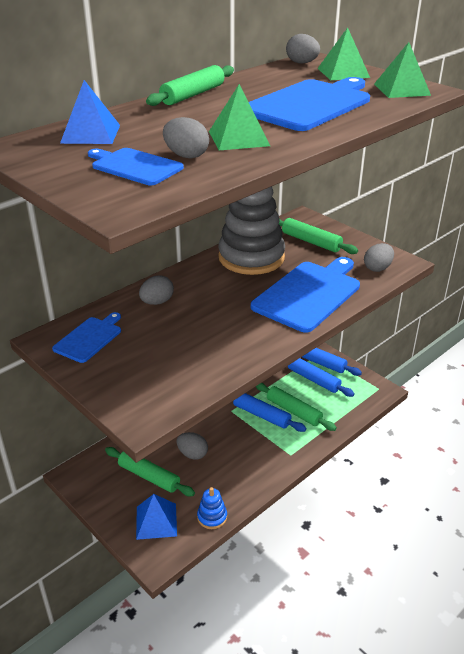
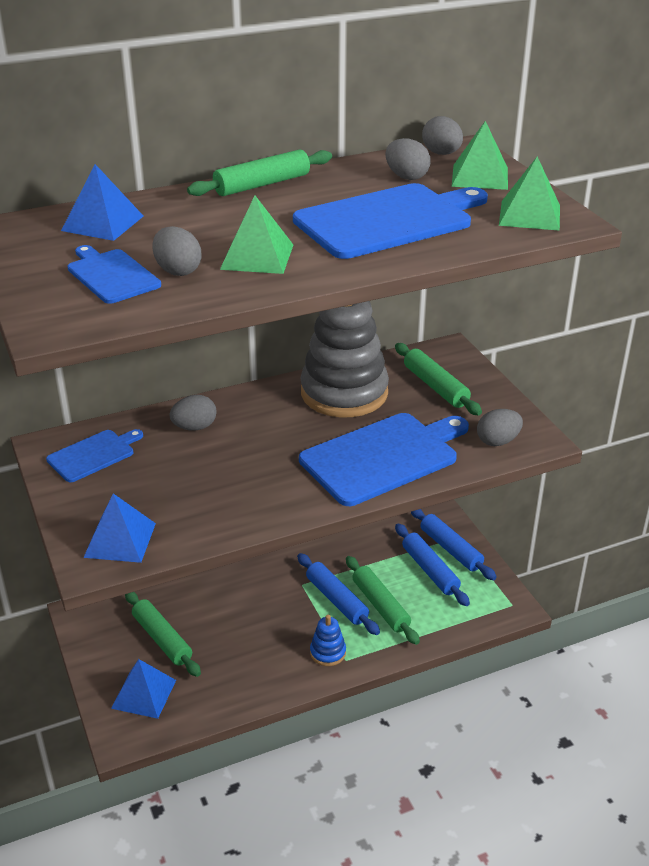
camera: 20 degrees right, 0 degrees up
(153, 396) = (120, 540): none -> blue pyramid
(192, 454) = (226, 626): grey egg -> grey egg (406, 177)
(212, 517) = (209, 708): blue stacking toy -> blue stacking toy (328, 652)

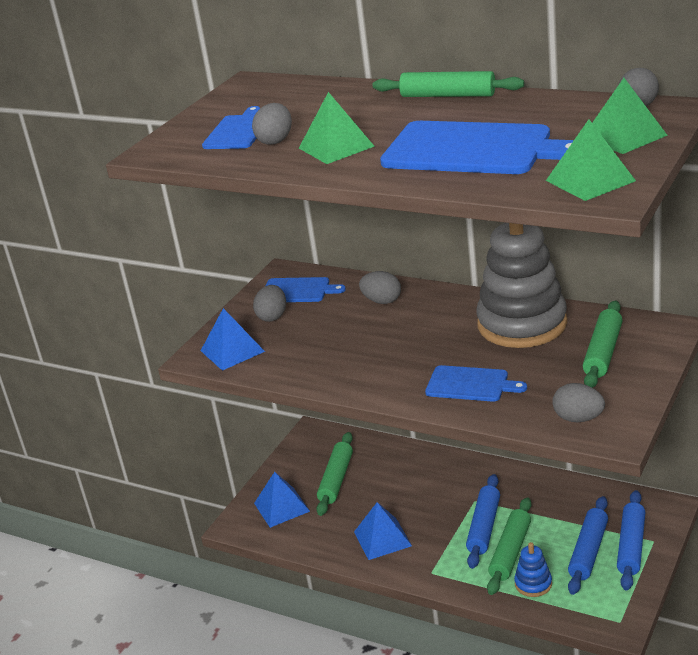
camera: 55 degrees right, 5 degrees down
(102, 223) = (300, 95): blue pyramid -> blue pyramid (382, 538)
(328, 652) = (426, 559): blue stacking toy -> blue stacking toy (533, 584)
(383, 457) = (470, 384): blue cutting board -> blue cutting board, size x0.54
(406, 177) = (563, 119): grey egg -> grey egg (272, 316)

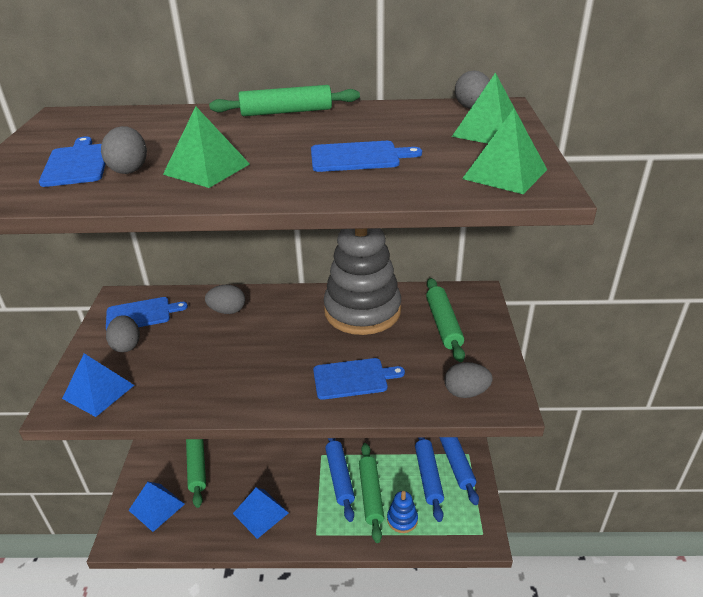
camera: 30 degrees left, 5 degrees up
(473, 149) = (358, 157): blue cutting board -> blue cutting board, size x0.54

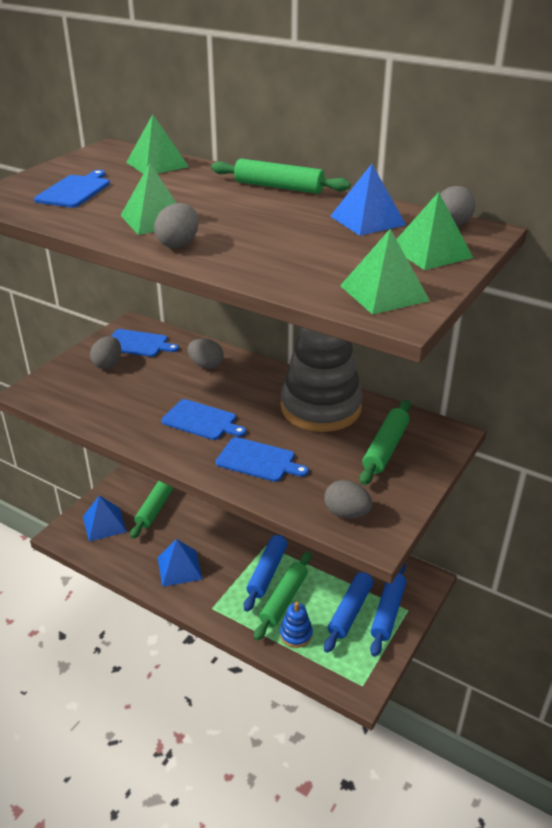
camera: 30 degrees right, 0 degrees up
(98, 391) = (61, 391): blue pyramid -> blue pyramid (367, 220)
(129, 169) = (103, 205): grey egg -> grey egg (178, 244)
(137, 119) = (157, 164): none -> green pyramid
(358, 157) = (281, 242): blue cutting board -> blue cutting board (201, 421)

